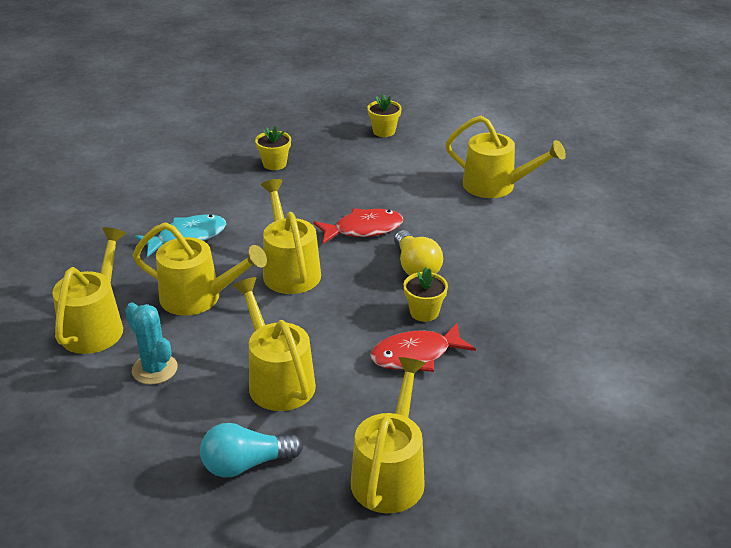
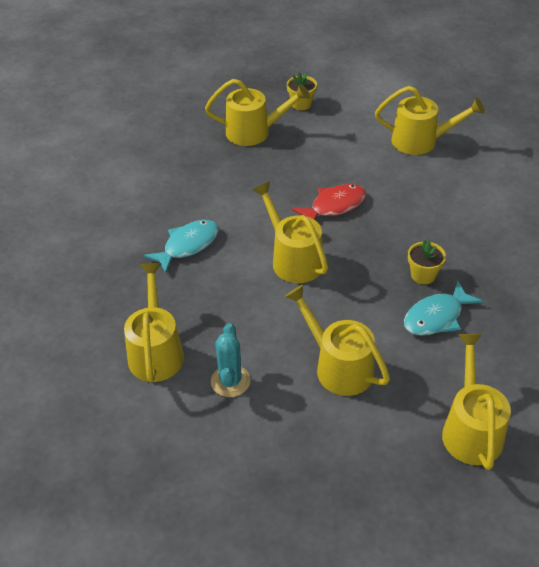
camera: 15 degrees left, 10 degrees up
(154, 369) = (230, 381): turquoise cactus -> turquoise cactus turned 60 degrees clockwise
(199, 298) = (231, 303): yellow watering can -> yellow watering can (255, 132)
(246, 464) = (353, 450): turquoise light bulb -> none
(274, 164) = (224, 155): yellow flower pot -> none
(416, 267) = (395, 234): yellow light bulb -> none
(416, 355) = (436, 317): red fish -> turquoise fish

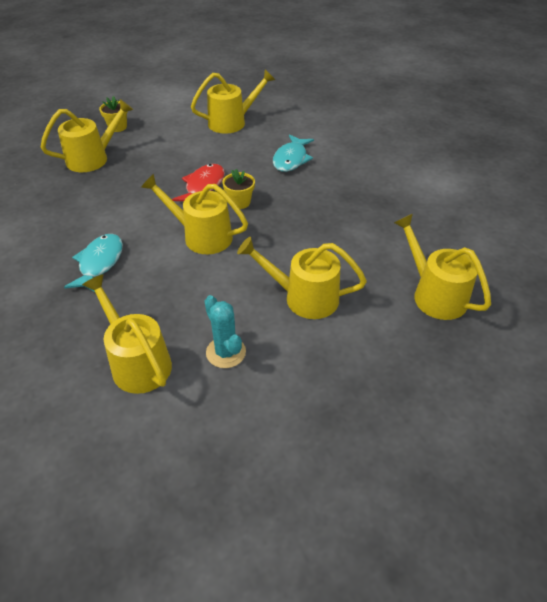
camera: 35 degrees left, 0 degrees up
(423, 275) = (310, 206): yellow flower pot -> yellow flower pot (239, 202)
(436, 317) = (344, 230): turquoise fish -> turquoise fish (291, 159)

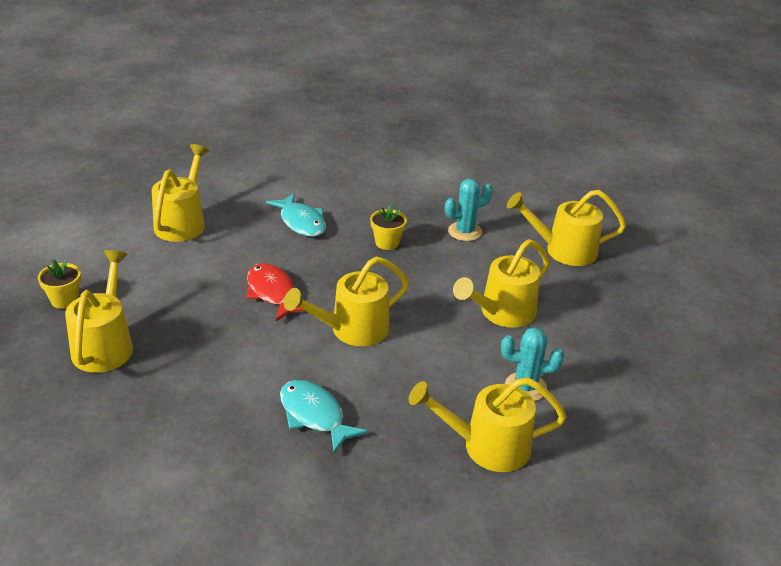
camera: 55 degrees left, 10 degrees down
(239, 202) = (329, 283): yellow flower pot -> yellow flower pot (387, 243)
(382, 230) = (465, 231): none -> turquoise cactus

